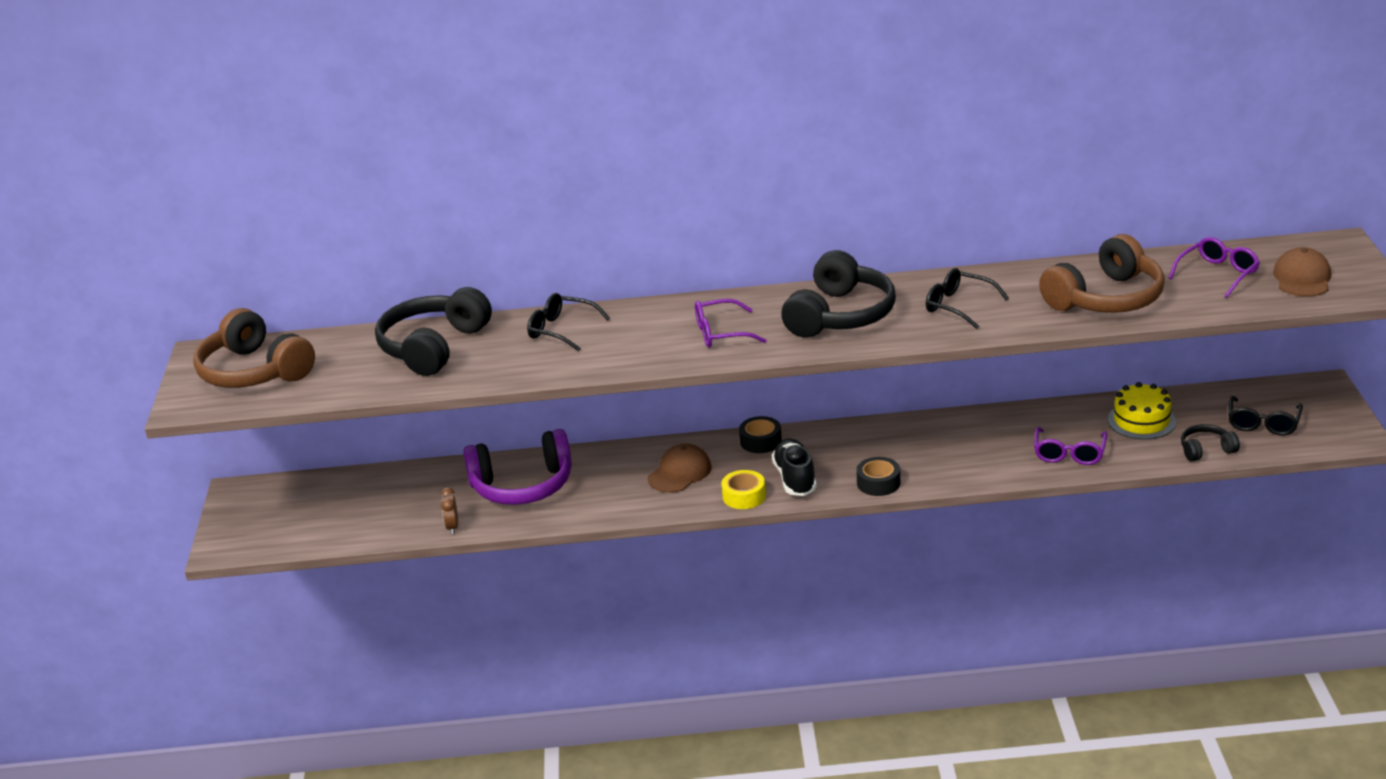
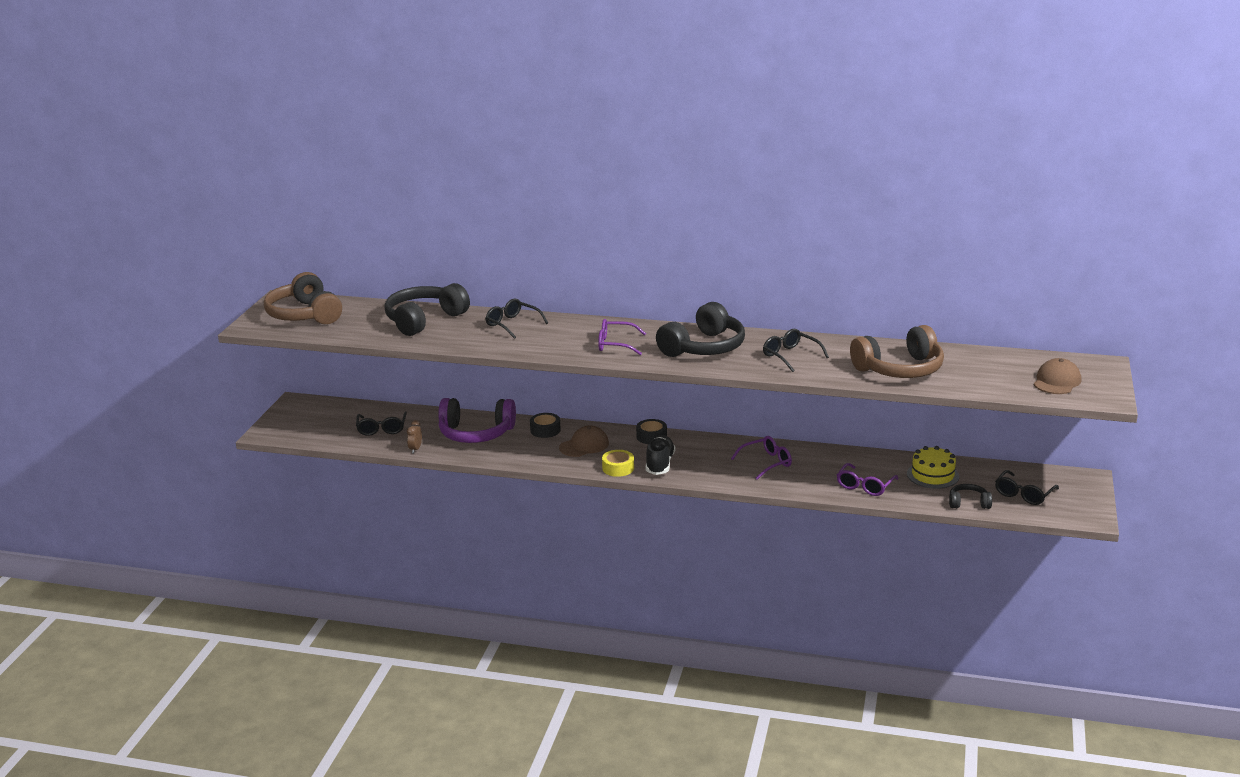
camera: 15 degrees right, 5 degrees down
(386, 507) = (382, 429): none -> black glasses
(878, 483) = (716, 478): black tape -> black tape (545, 430)
(1218, 274) = (995, 368): purple glasses -> purple glasses (767, 463)

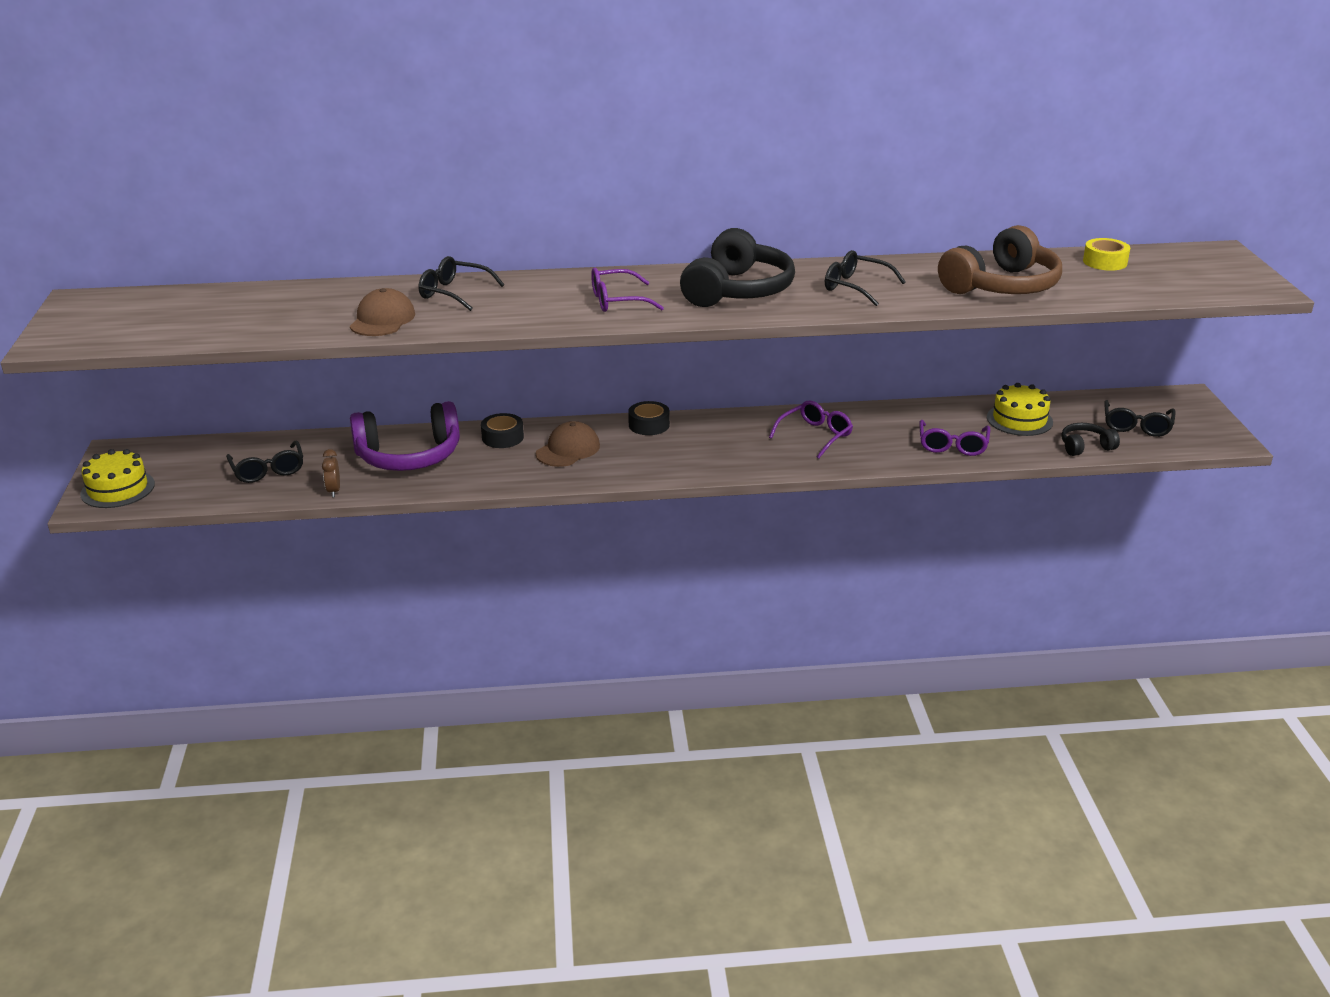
camera: 20 degrees left, 5 degrees up
(285, 427) = (118, 489): none -> yellow cake
(304, 315) = (129, 317): brown headphones -> none
(424, 320) = (320, 302): black headphones -> none
(618, 468) = (632, 472): yellow tape -> yellow tape (1105, 262)
(660, 464) = (683, 458): black shoe -> none
(1056, 381) = (1191, 276): brown cap -> brown cap (382, 320)

